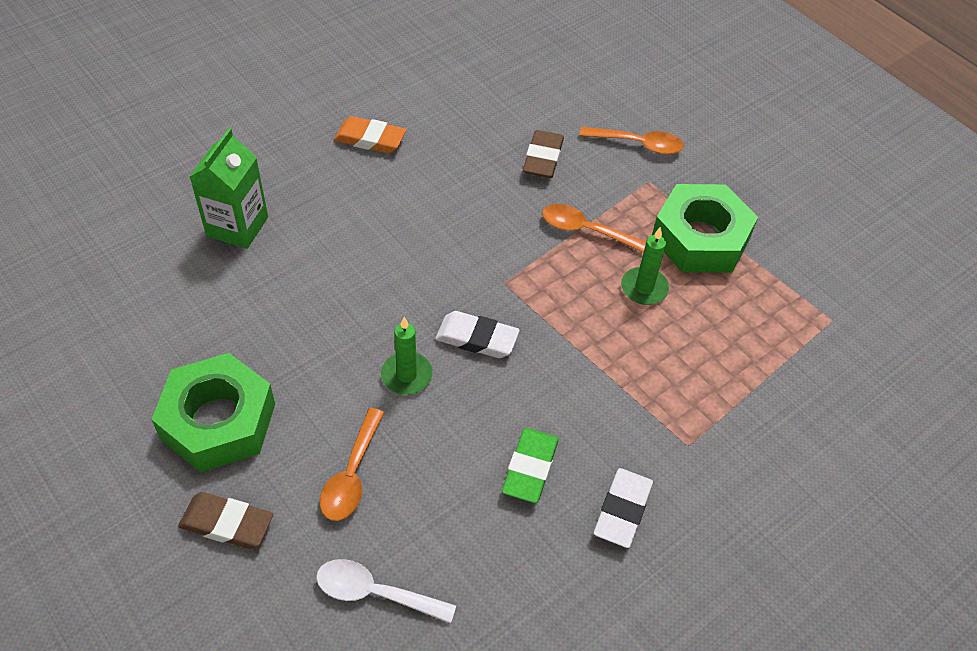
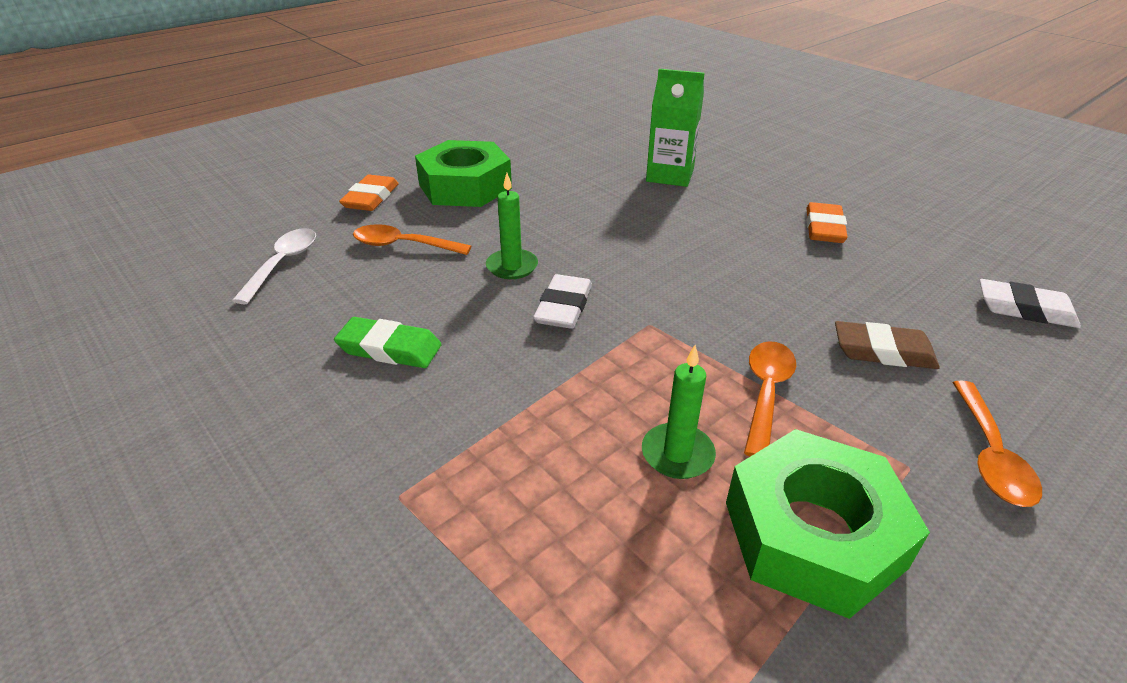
camera: 90 degrees right, 15 degrees down
(227, 523) = (371, 198): brown eraser -> orange eraser
(622, 510) = (315, 423): white eraser -> white eraser (1024, 309)

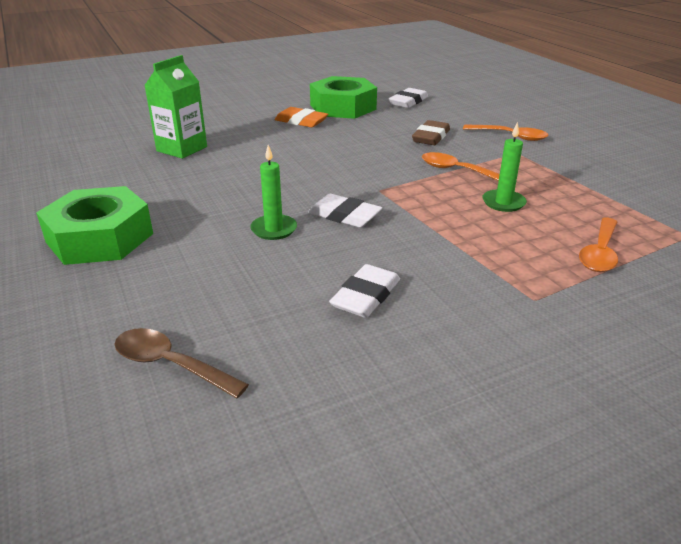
camera: 75 degrees left, 5 degrees down
(283, 264) = (171, 364): white spoon -> brown spoon
(371, 198) = (63, 298): orange eraser -> none
(389, 348) = (366, 296): green eraser -> white eraser
(403, 245) = (194, 281): orange spoon -> orange spoon (599, 253)
(813, 534) = (559, 182): green nut -> green nut (343, 107)

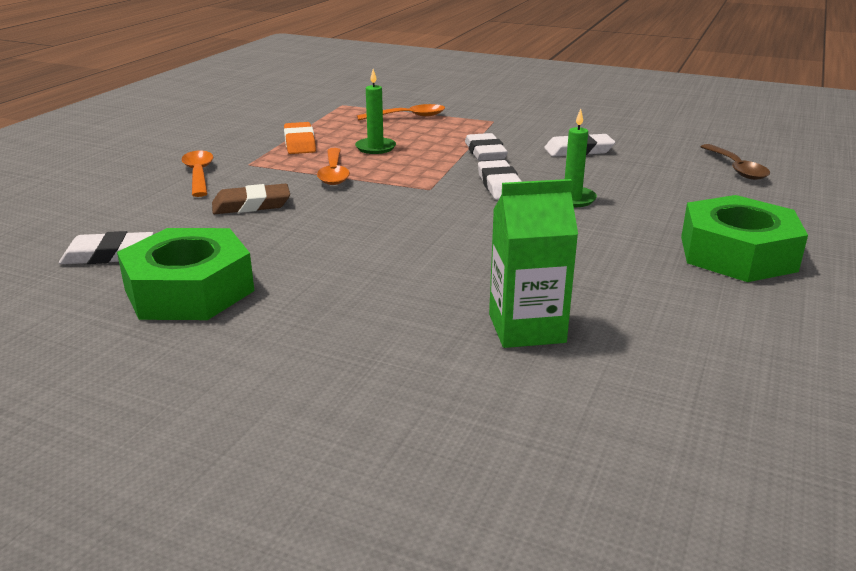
camera: 130 degrees left, 5 degrees down
(301, 121) = (296, 295): orange eraser -> orange eraser (300, 143)
(429, 244) = (485, 152): none -> white eraser

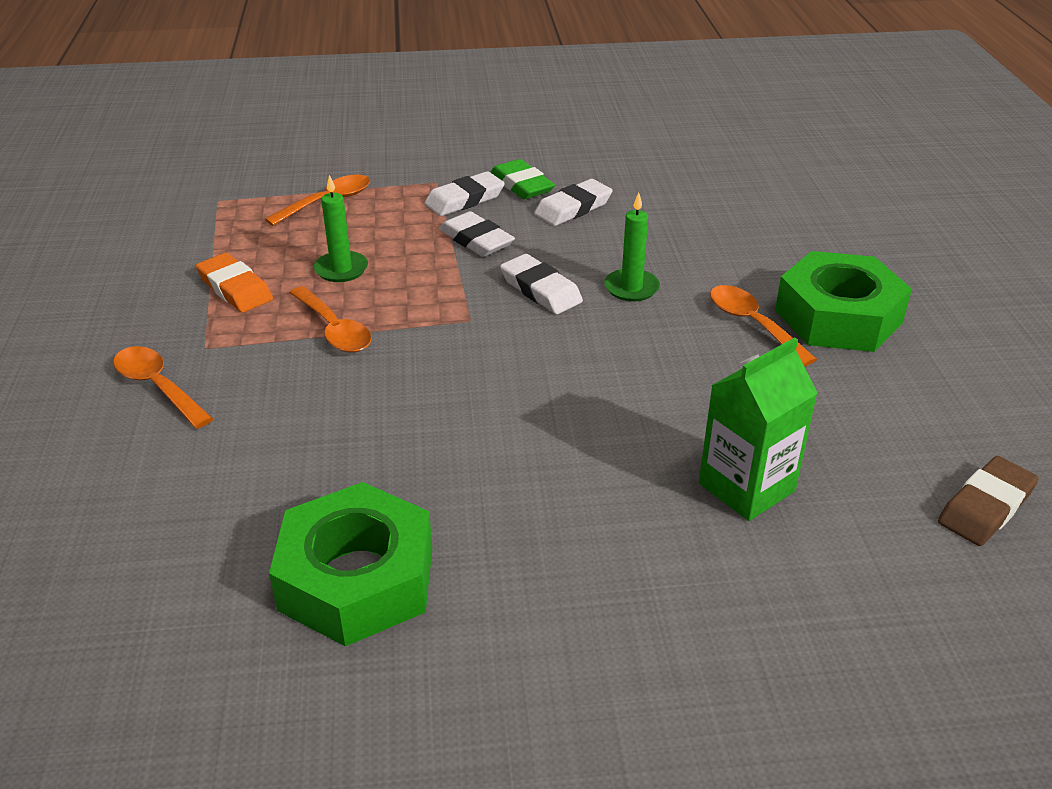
camera: 30 degrees left, 10 degrees up
(108, 255) = (191, 565): white eraser -> white eraser (465, 199)
(251, 205) = (286, 417): brown eraser -> brown eraser (986, 506)
(554, 132) = (521, 185): none -> green eraser
(651, 240) = (753, 324): none -> orange spoon
(736, 168) = (744, 193): brown spoon -> none

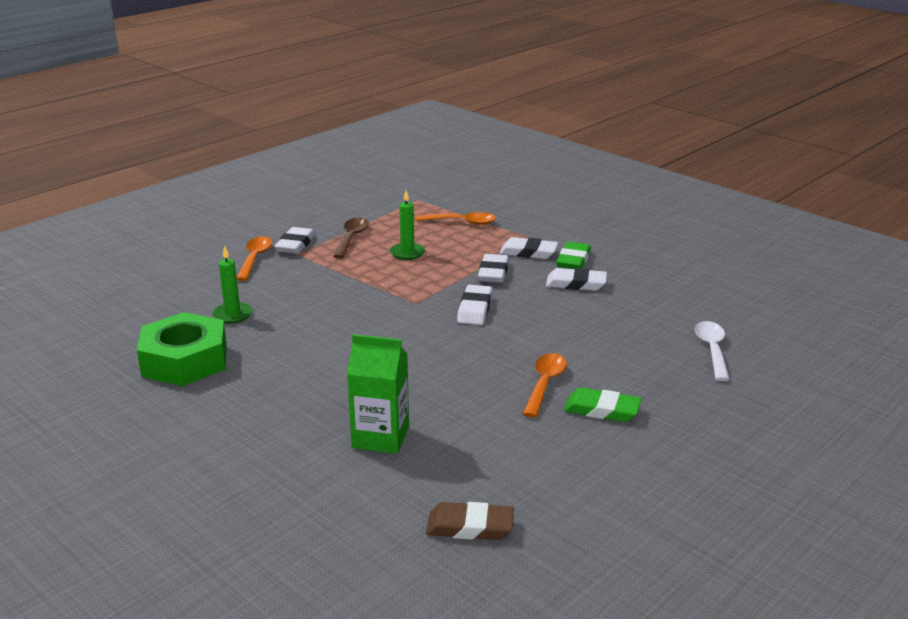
camera: 50 degrees right, 10 degrees down
(176, 336) = (295, 244): none -> white eraser
(235, 288) = (351, 238): orange eraser -> brown spoon
(334, 329) = (354, 274): orange spoon -> none
(631, 288) = (520, 333): green candle -> green candle (232, 315)
(794, 207) = (712, 350): none -> white spoon
(838, 316) = (602, 410): green nut -> green eraser

